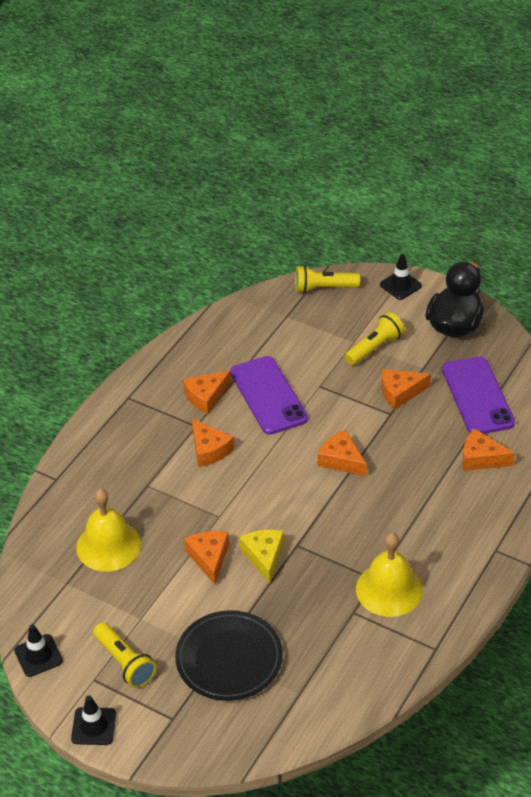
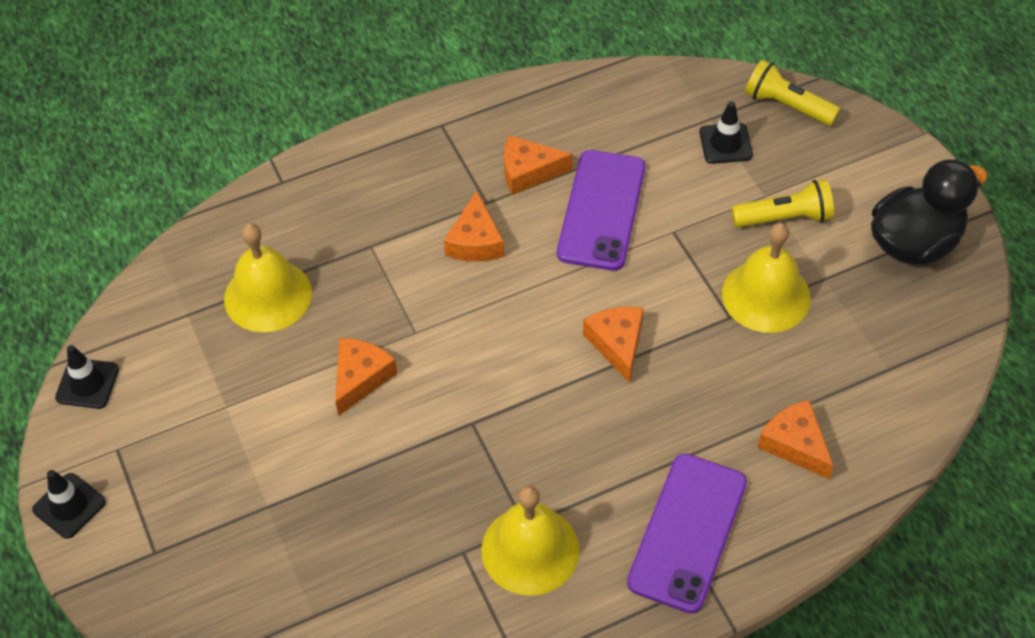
camera: 35 degrees right, 10 degrees up
(125, 662) = (164, 450): yellow flashlight -> none
(229, 659) = (275, 519): black plate -> none
(264, 556) = (422, 414): yellow cheese -> none
(400, 285) = (889, 151): black traffic cone -> black traffic cone (725, 143)
(400, 392) = (766, 295): orange cheese -> yellow bell
(477, 396) = (863, 356): purple phone -> purple phone (687, 532)

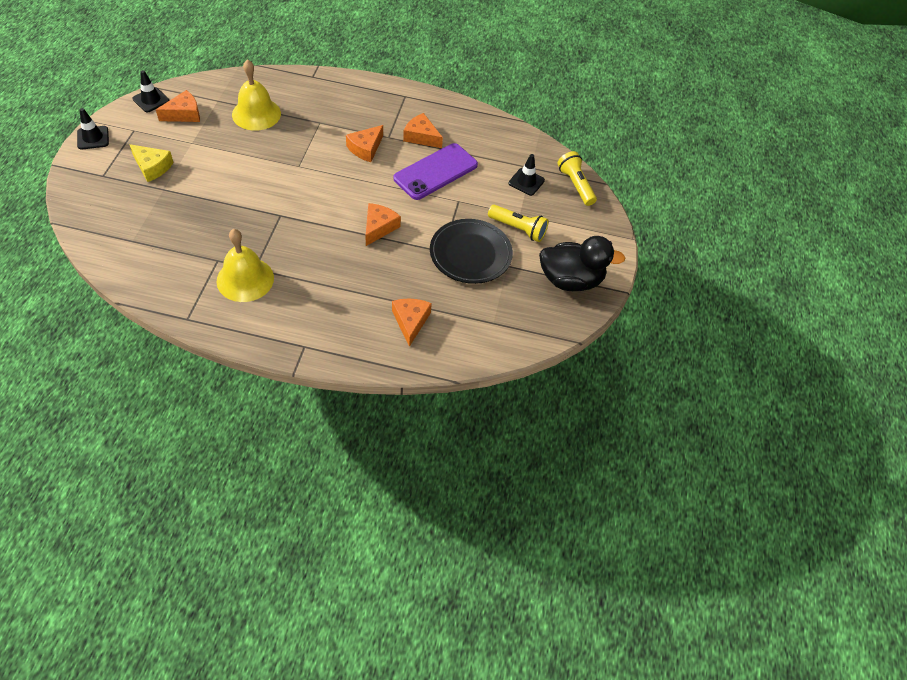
camera: 30 degrees right, 0 degrees up
(212, 485) = (152, 167): none -> yellow cheese
(360, 378) = (256, 168): orange cheese -> orange cheese (184, 114)
(687, 532) = (319, 321): purple phone -> none
(766, 295) = (470, 254): yellow bell -> black plate

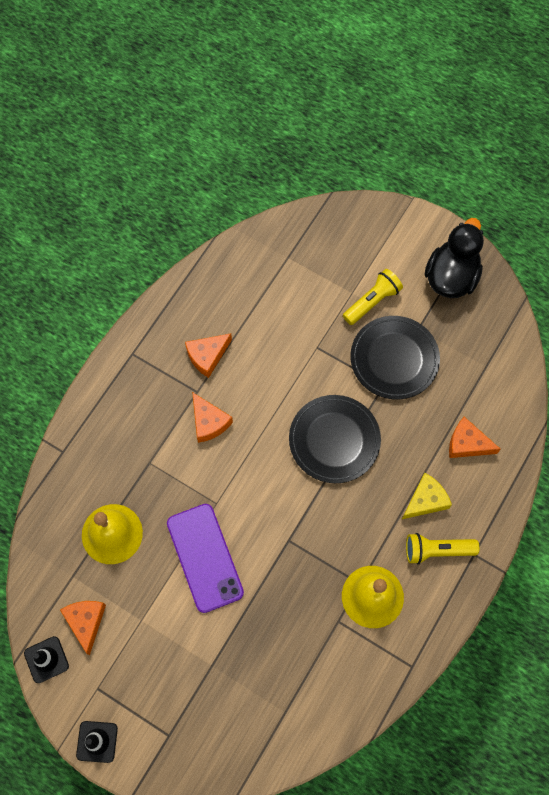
camera: 65 degrees left, 15 degrees up
(152, 167) = (171, 673): yellow cheese -> yellow cheese (425, 500)
(379, 227) = (334, 440): orange cheese -> black plate
(436, 172) = (267, 357): purple phone -> purple phone (205, 557)
(526, 182) = (308, 270): black traffic cone -> none
(575, 185) = (325, 223): yellow flashlight -> yellow flashlight (437, 550)

